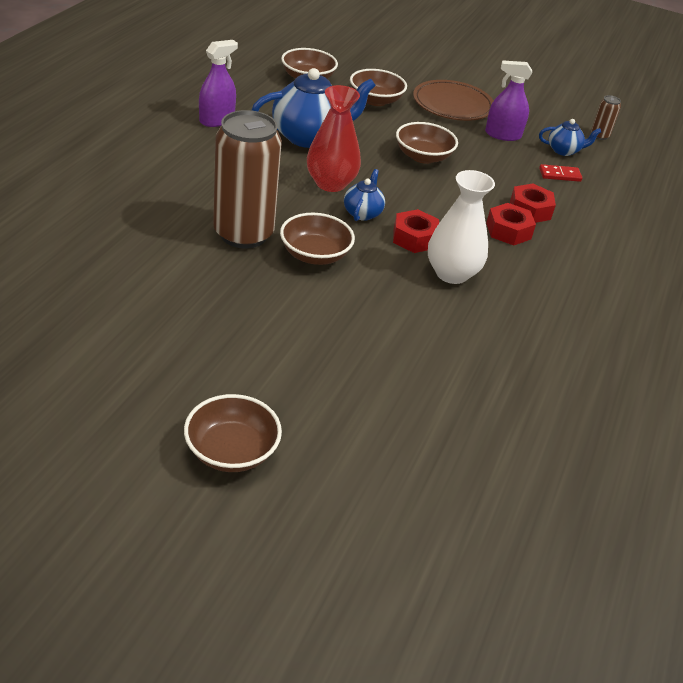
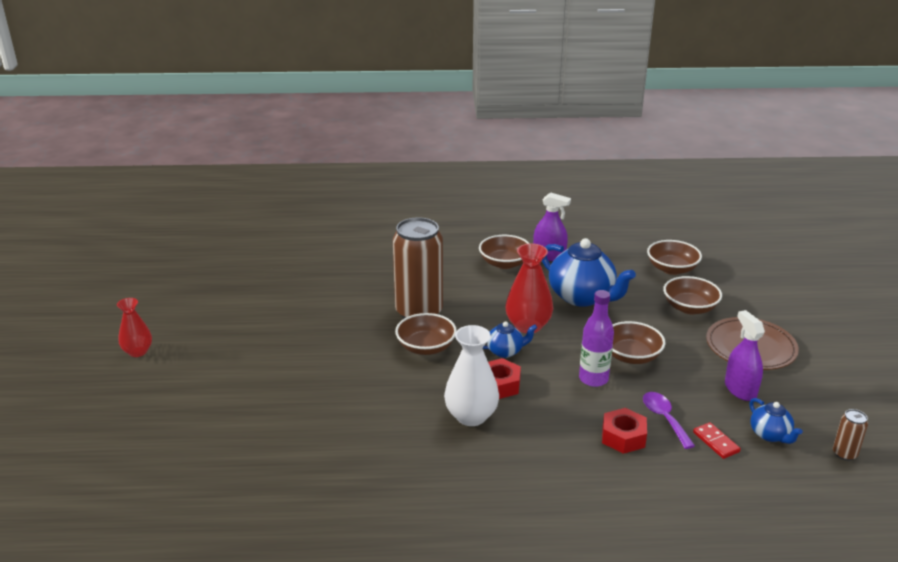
camera: 70 degrees right, 10 degrees down
(107, 498) = (138, 352): none -> red vase
(232, 451) = (198, 379): brown bowl -> brown bowl (504, 263)
(442, 188) = (593, 379): none -> purple bottle
(508, 231) = (571, 432): red nut -> none
(518, 182) = (664, 418): none -> purple spoon

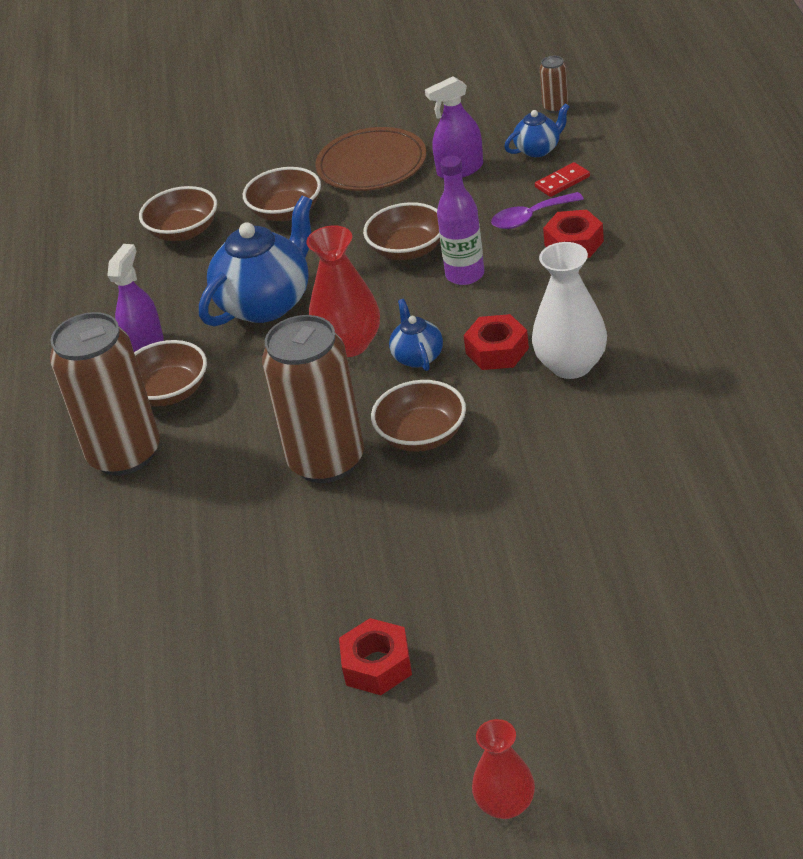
camera: 90 degrees left, 10 degrees up
(253, 320) = (377, 665): none -> red nut
(456, 250) = (125, 454): none -> brown can

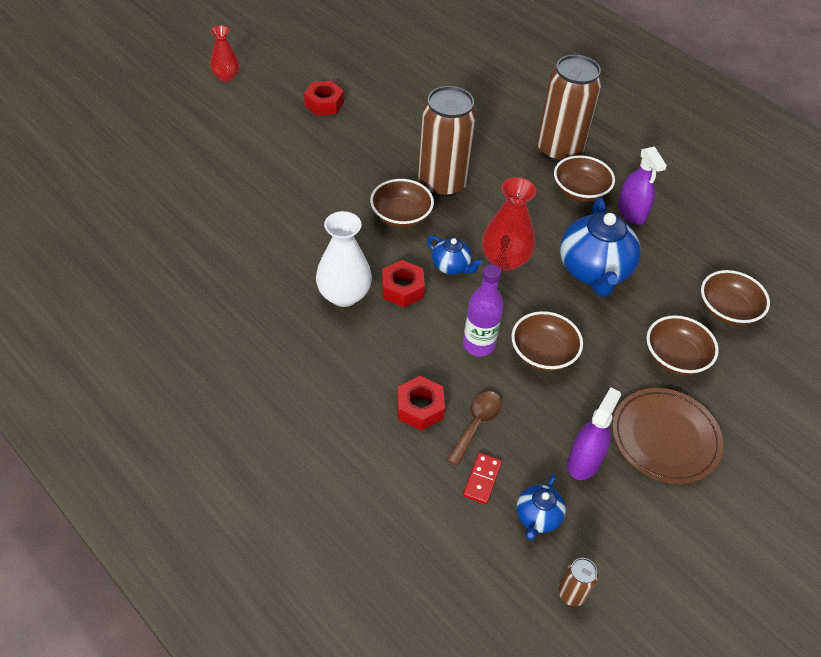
camera: 135 degrees right, 10 degrees up
(530, 217) = (476, 424): purple spoon -> brown spoon

